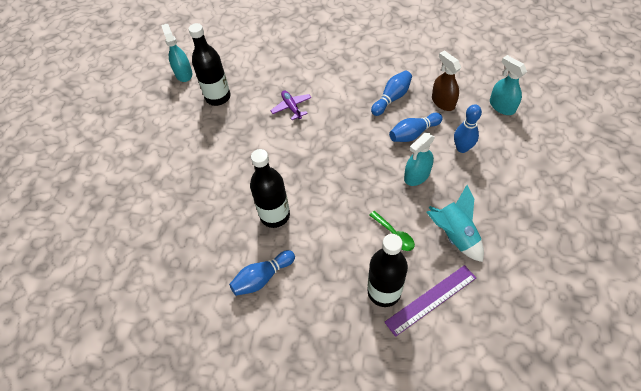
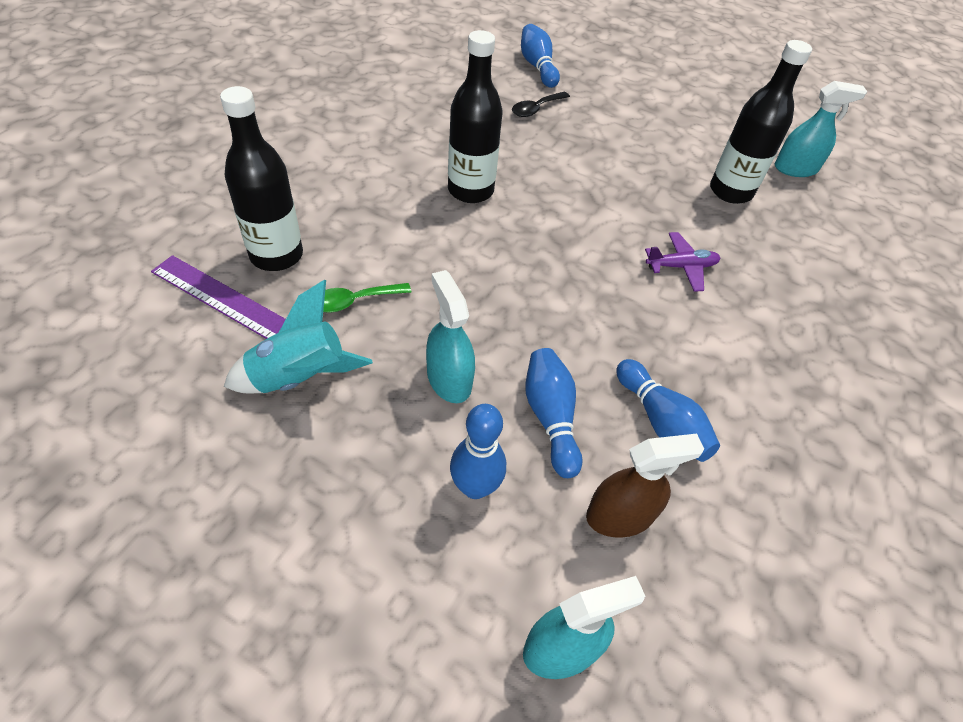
camera: 100 degrees right, 5 degrees down
(168, 208) = (536, 109): none -> black spoon
(262, 277) = (384, 156): blue bowling pin -> blue bowling pin (537, 67)
(431, 299) = (223, 299): purple ruler -> purple ruler turned 45 degrees counterclockwise

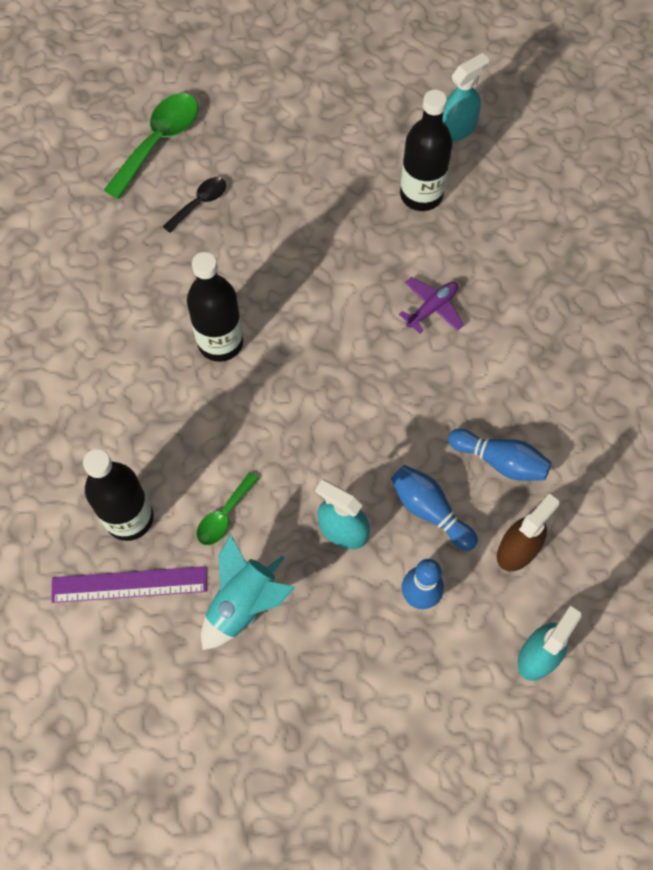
camera: 30 degrees left, 15 degrees up
(536, 109) = (200, 203): black spoon -> black spoon turned 150 degrees counterclockwise
(537, 67) = (159, 141): blue bowling pin -> green spoon

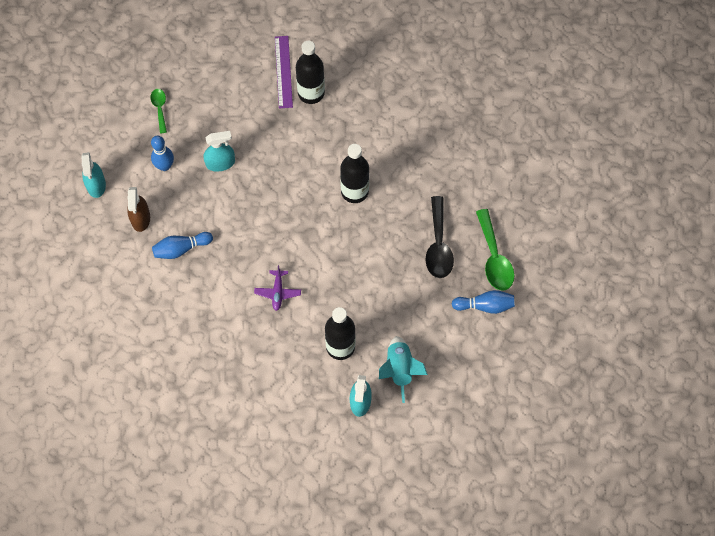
camera: 135 degrees right, 0 degrees up
(129, 584) = (283, 72): purple ruler -> purple ruler turned 45 degrees counterclockwise
(200, 203) = (438, 245): black spoon -> black spoon, size x1.76
(224, 515) = (274, 126): green spoon -> green spoon (159, 108)
(243, 604) = (231, 103): turquoise rocket -> turquoise rocket (399, 369)
(430, 510) = (192, 202): blue bowling pin -> blue bowling pin (485, 306)

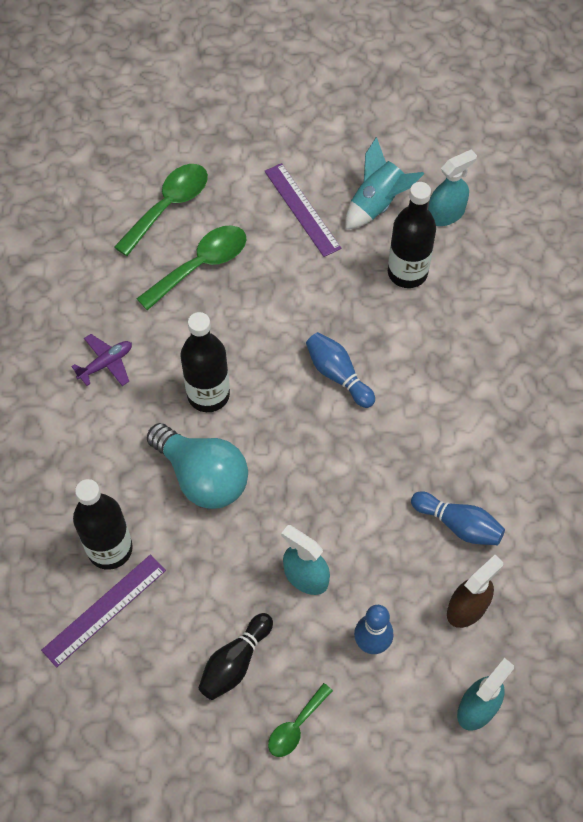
camera: 130 degrees left, 5 degrees down
(210, 105) = (235, 662): none -> black bowling pin
(278, 292) = (407, 378): purple plane -> purple plane (106, 364)
(311, 156) = (202, 477): none -> turquoise light bulb
(431, 326) = (302, 209): none -> purple ruler
(438, 245) = (201, 265): black spoon -> green spoon
(485, 306) = (233, 179): blue bowling pin -> blue bowling pin (338, 375)

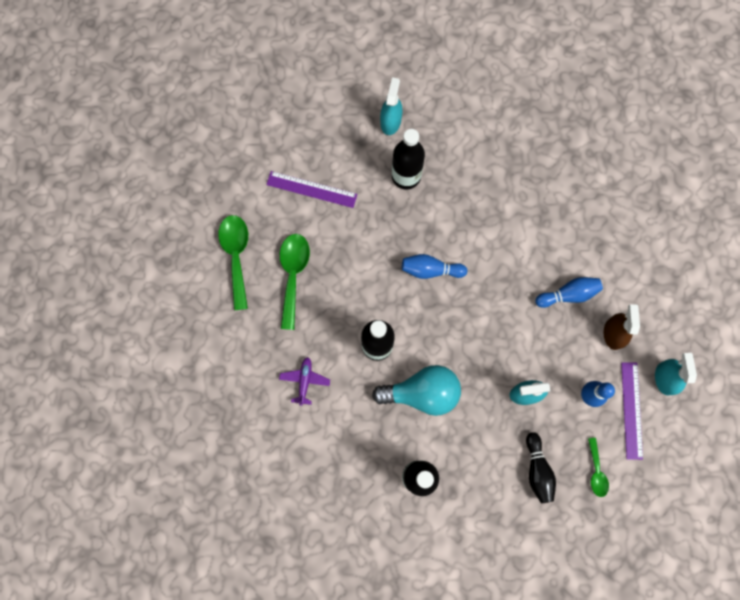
camera: 45 degrees left, 15 degrees up
(104, 610) = (449, 509): purple ruler -> purple ruler (631, 410)
(377, 204) = (349, 149): turquoise rocket -> none

